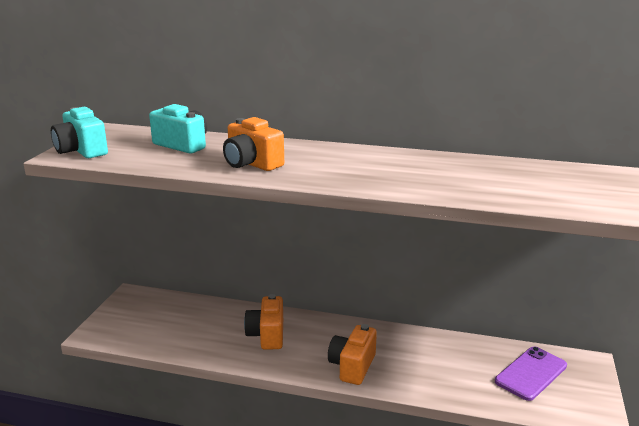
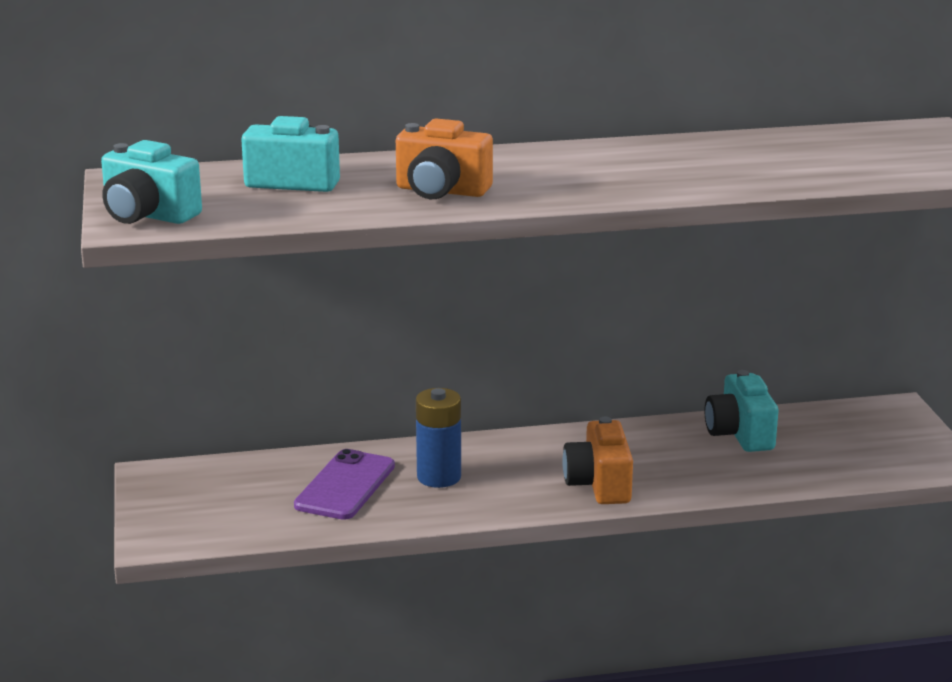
camera: 25 degrees left, 0 degrees up
(267, 335) = (439, 477): orange camera -> blue battery
(467, 354) = (740, 434): none -> turquoise camera
(531, 373) = (835, 437): purple phone -> purple phone (345, 486)

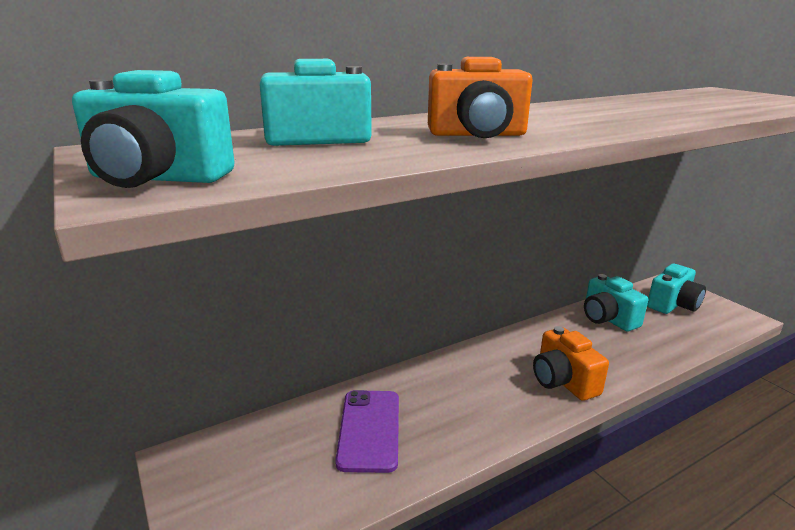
camera: 20 degrees left, 0 degrees up
(439, 477) = (440, 401): blue battery -> none
(860, 433) = (673, 305): none -> turquoise camera

